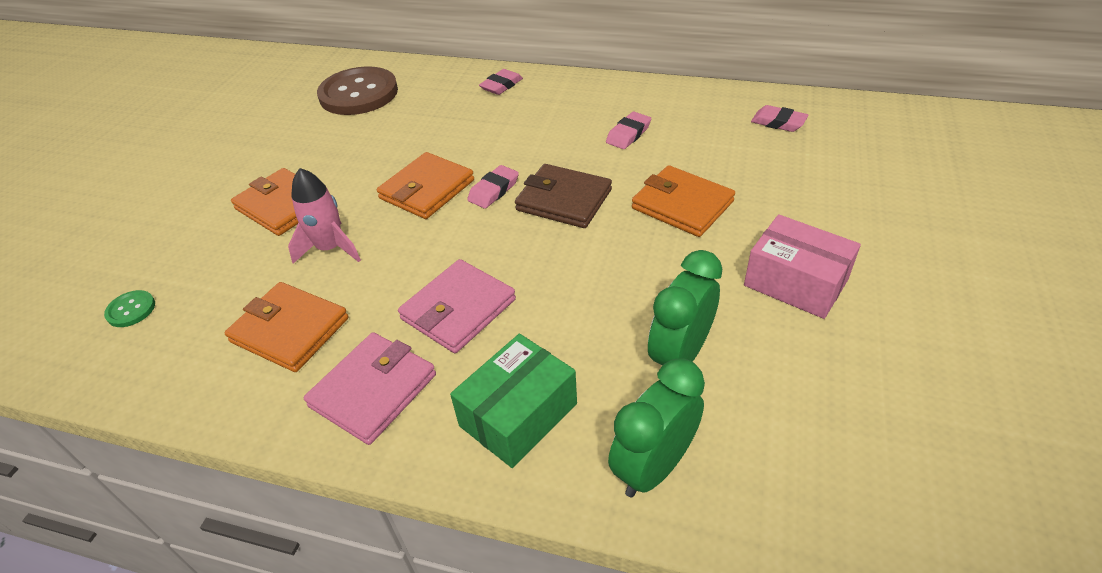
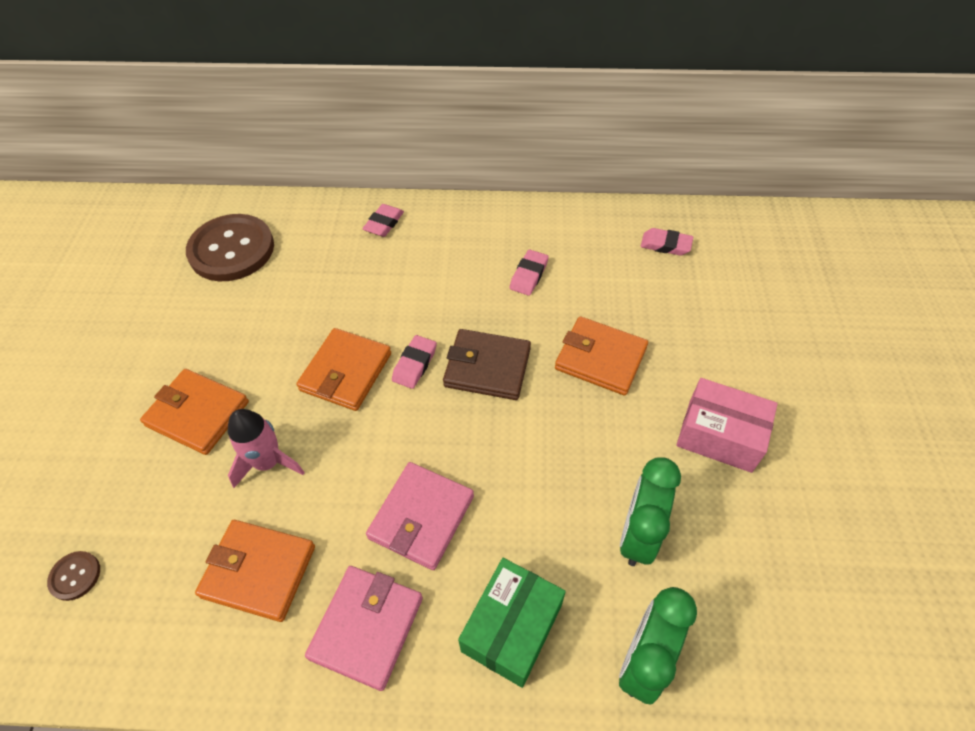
camera: 15 degrees left, 10 degrees up
(131, 310) = (75, 576): green button -> brown button

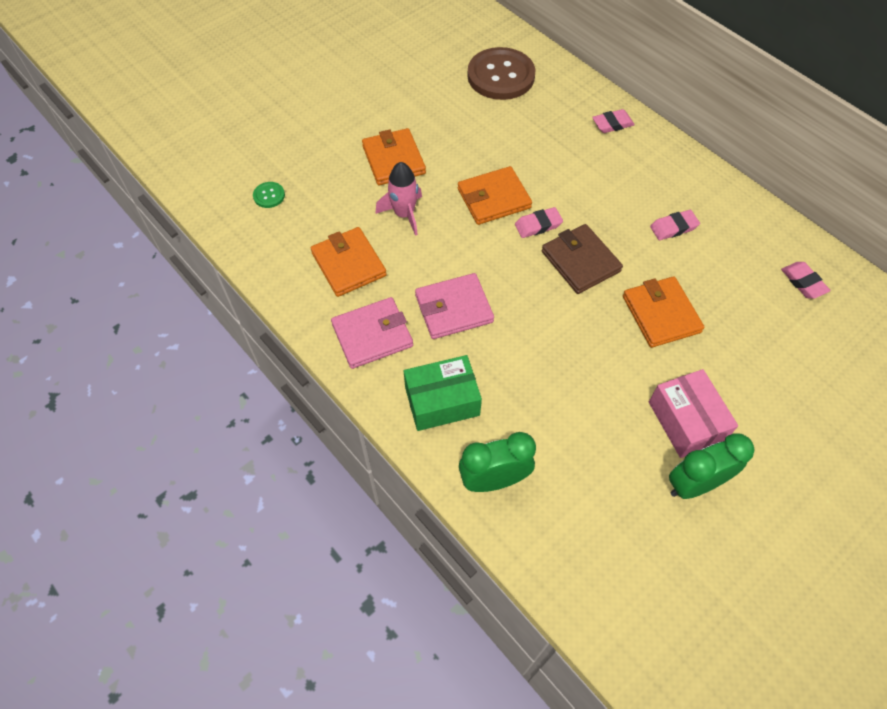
camera: 45 degrees right, 5 degrees up
(75, 576) = (269, 196): brown button -> green button
(638, 534) = (565, 423): green clock -> green clock (695, 484)

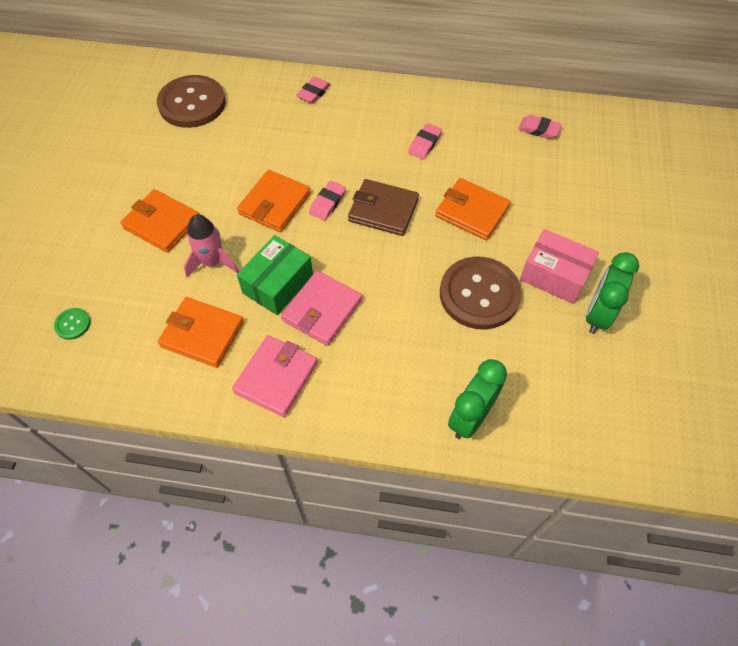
camera: 40 degrees left, 0 degrees up
(442, 401) = (379, 388): green box -> green box (278, 284)
(598, 388) = (479, 294): none -> brown button

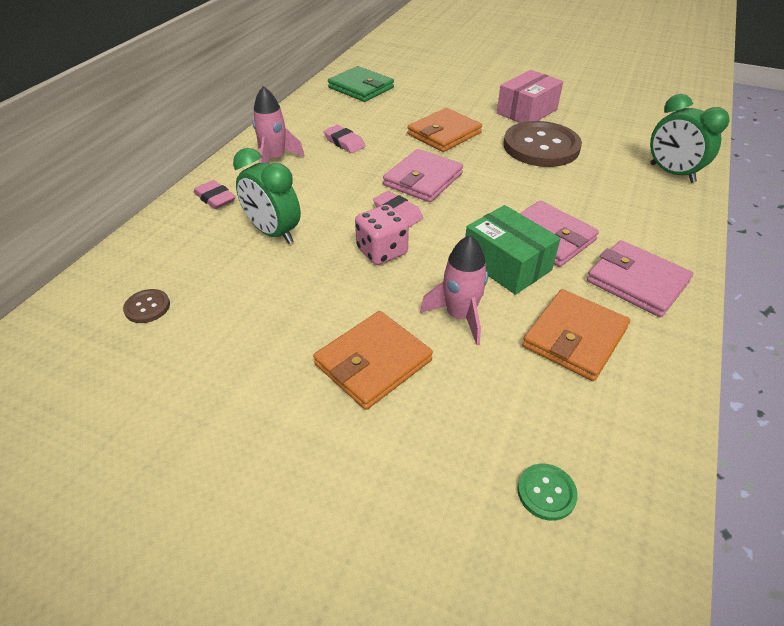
camera: 75 degrees left, 15 degrees down
(192, 103) = (147, 307): brown button -> brown button, size x0.42
(275, 204) = (382, 251): orange wallet -> pink dice
(380, 108) = (275, 159): none -> pink rocket
(383, 210) = (423, 179): brown wallet -> pink wallet
(538, 129) = (361, 88): pink eraser -> green wallet
(598, 314) = (568, 102): green clock -> green clock (273, 233)

